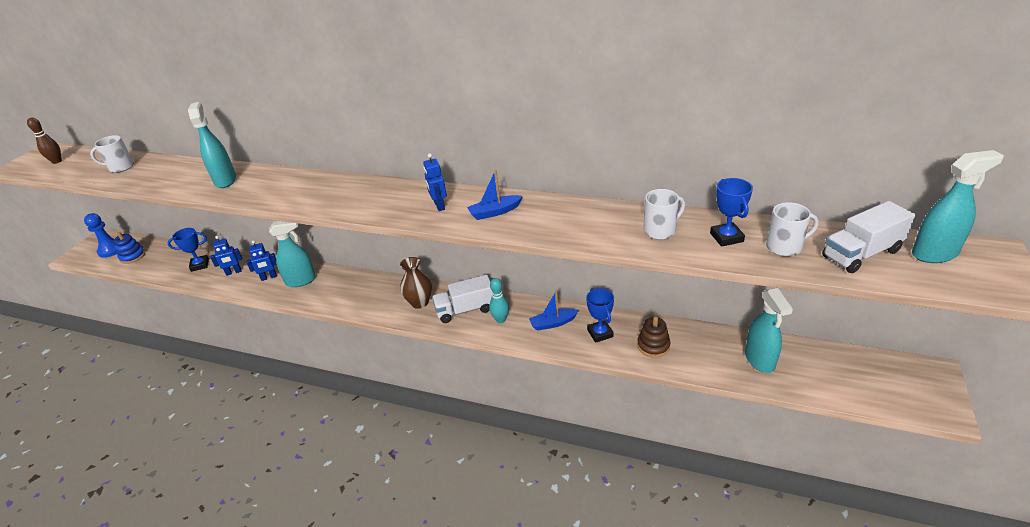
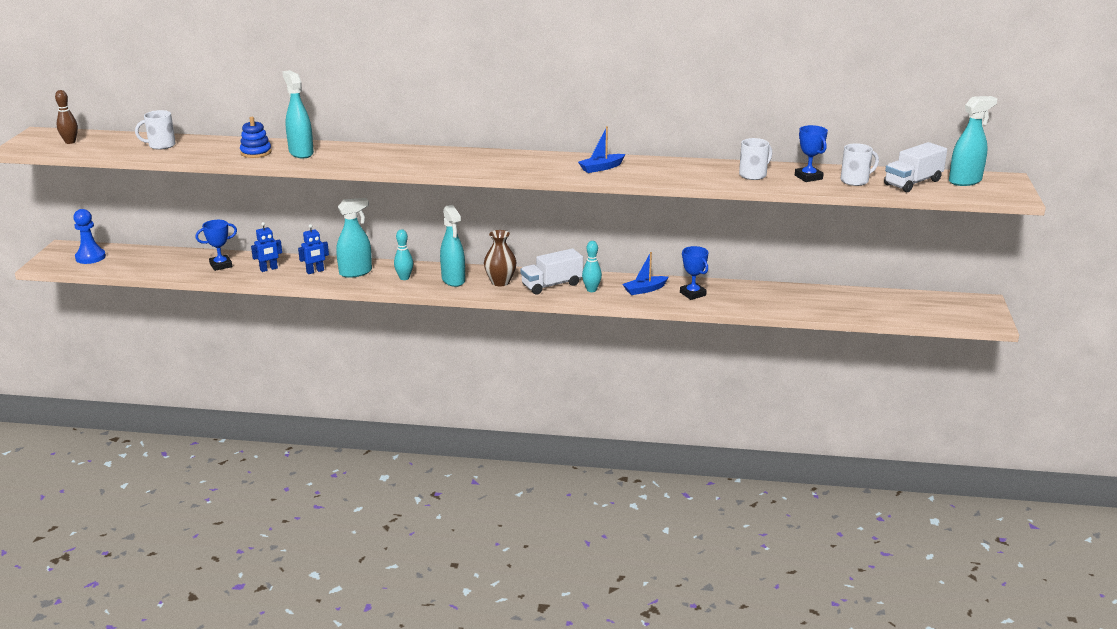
camera: 15 degrees left, 10 degrees down
(132, 256) = (125, 261): blue stacking toy -> blue stacking toy (256, 152)
(338, 291) = (404, 278): none -> turquoise bowling pin
(439, 206) = (545, 165): blue robot -> none
(653, 346) = (745, 299): brown stacking toy -> none
(760, 360) = (841, 303): turquoise spray bottle -> turquoise spray bottle (453, 280)

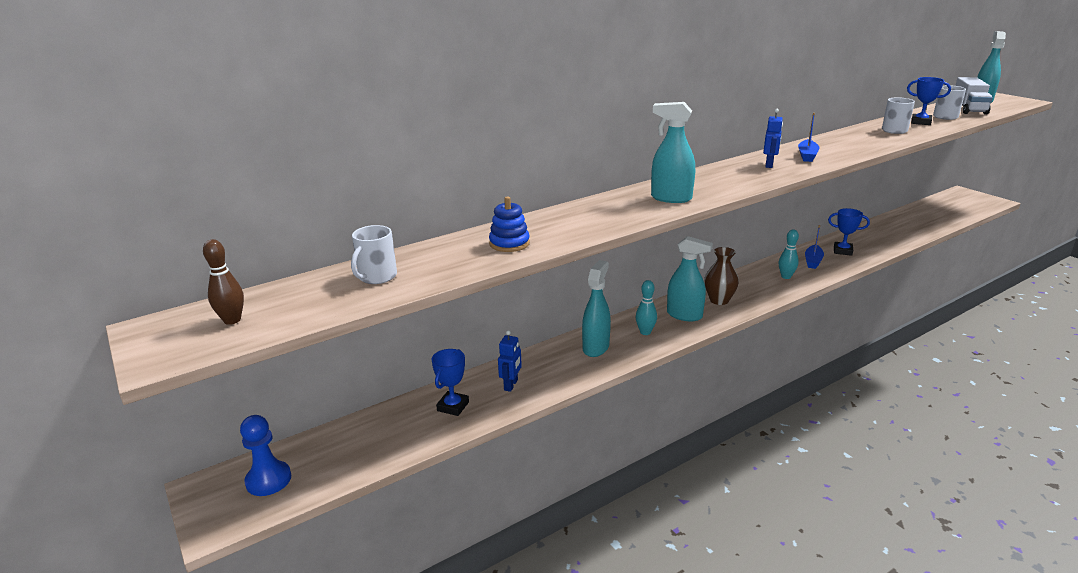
camera: 40 degrees left, 0 degrees up
(301, 153) = (555, 227): turquoise spray bottle -> turquoise spray bottle (671, 198)
(315, 271) = (559, 365): blue robot -> blue robot (769, 165)
(551, 285) = (755, 285): white truck -> none

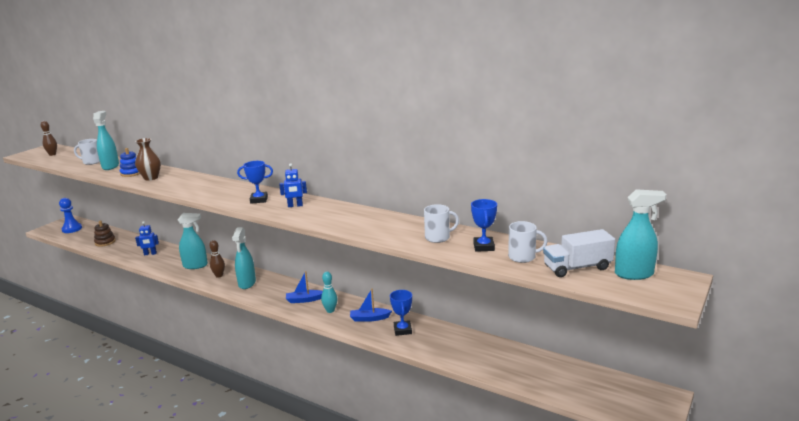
camera: 65 degrees right, 5 degrees down
(401, 433) = (105, 242): none -> brown stacking toy
(453, 406) = (128, 246): blue trophy -> blue trophy (259, 200)
(645, 332) = (219, 275): turquoise bowling pin -> brown bowling pin
(671, 198) = (210, 191): turquoise spray bottle -> turquoise spray bottle (110, 166)
(719, 300) = (275, 291): brown vase -> brown vase (151, 178)
(807, 156) = (327, 214): blue boat -> blue boat (304, 300)

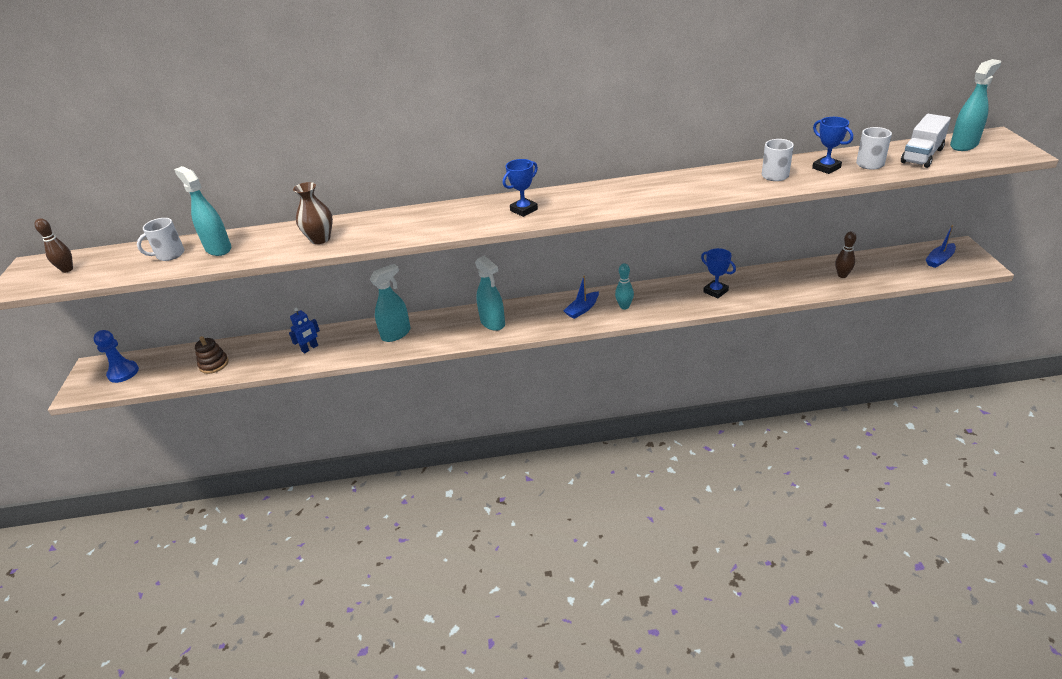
camera: 35 degrees left, 15 degrees up
(131, 173) = (275, 244): blue stacking toy -> none
(219, 275) = (445, 330): brown bowling pin -> brown bowling pin (842, 275)
(295, 206) = (578, 200): blue robot -> none
(369, 318) = (671, 296): blue boat -> blue boat (939, 260)

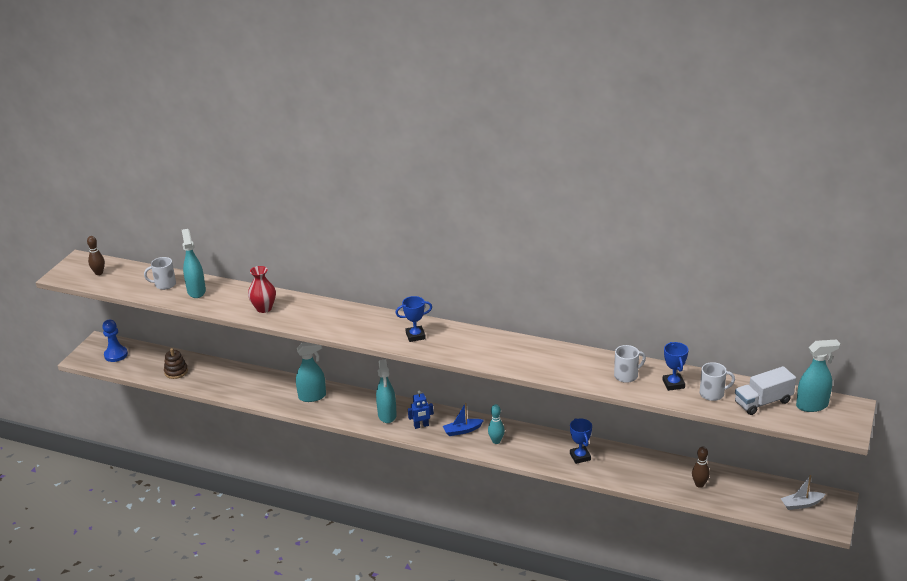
camera: 25 degrees right, 5 degrees down
(310, 348) = (246, 384): blue robot -> blue robot (421, 426)
(320, 239) = (264, 308): brown vase -> red vase
(939, 260) = (801, 504): blue boat -> white boat

